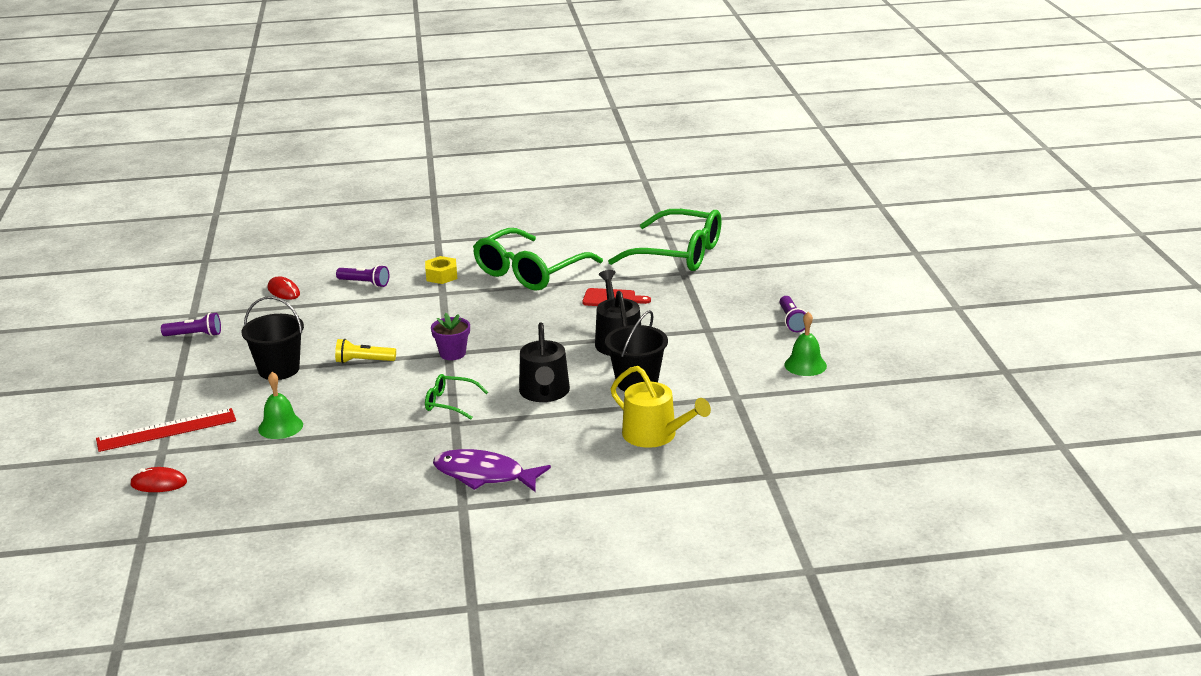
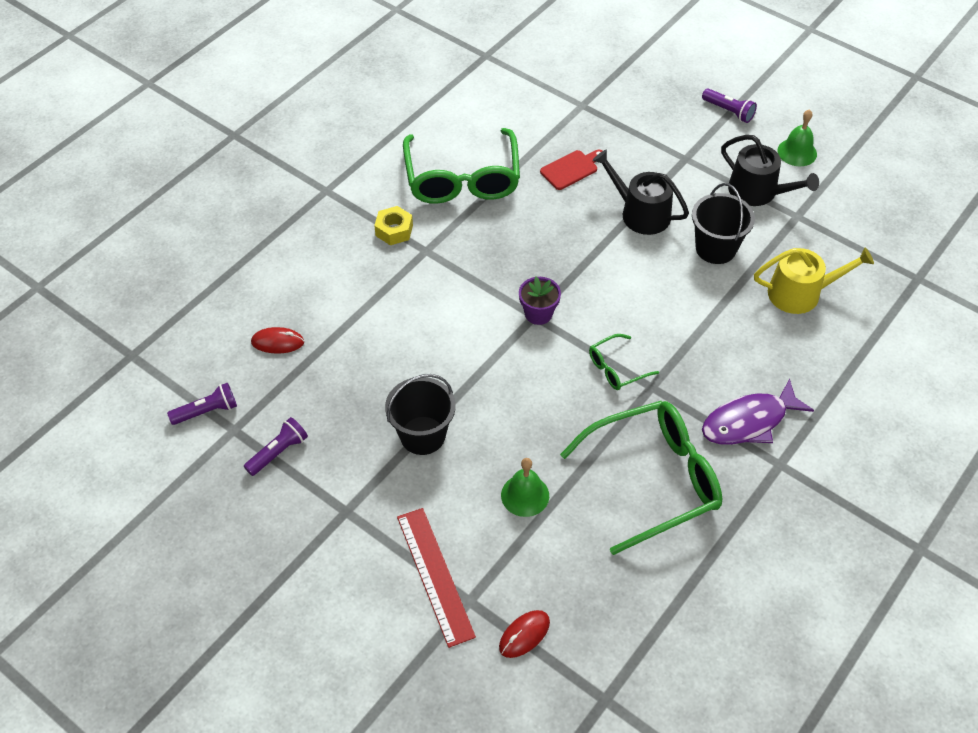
camera: 45 degrees left, 25 degrees up
(166, 430) = (435, 575): red ruler -> red ruler turned 45 degrees counterclockwise
(363, 361) = (479, 374): yellow flashlight -> none
(365, 283) = (339, 283): purple flashlight -> purple flashlight (207, 411)
(544, 392) = (668, 306): black watering can -> black watering can (758, 192)
(679, 254) = (550, 85): green glasses -> green glasses (654, 479)

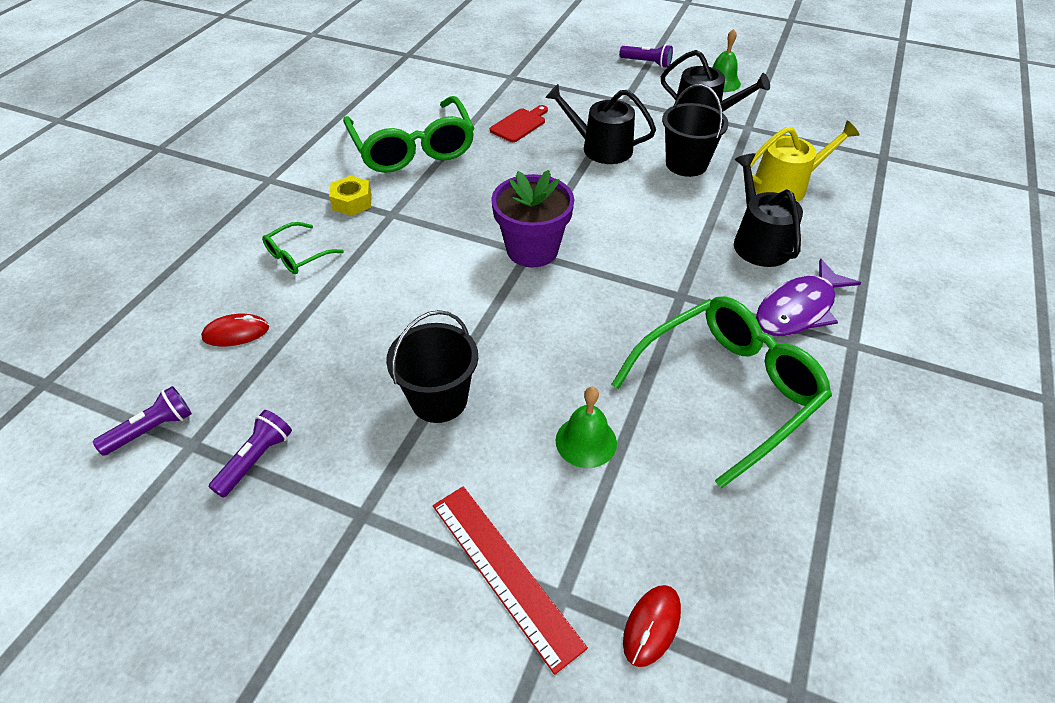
camera: 15 degrees left, 5 degrees down
(538, 314) = (532, 250): purple flower pot -> purple flower pot, size x1.68
(616, 368) = (636, 285): green glasses -> green glasses (297, 256)
(745, 348) = (758, 242): none -> black watering can

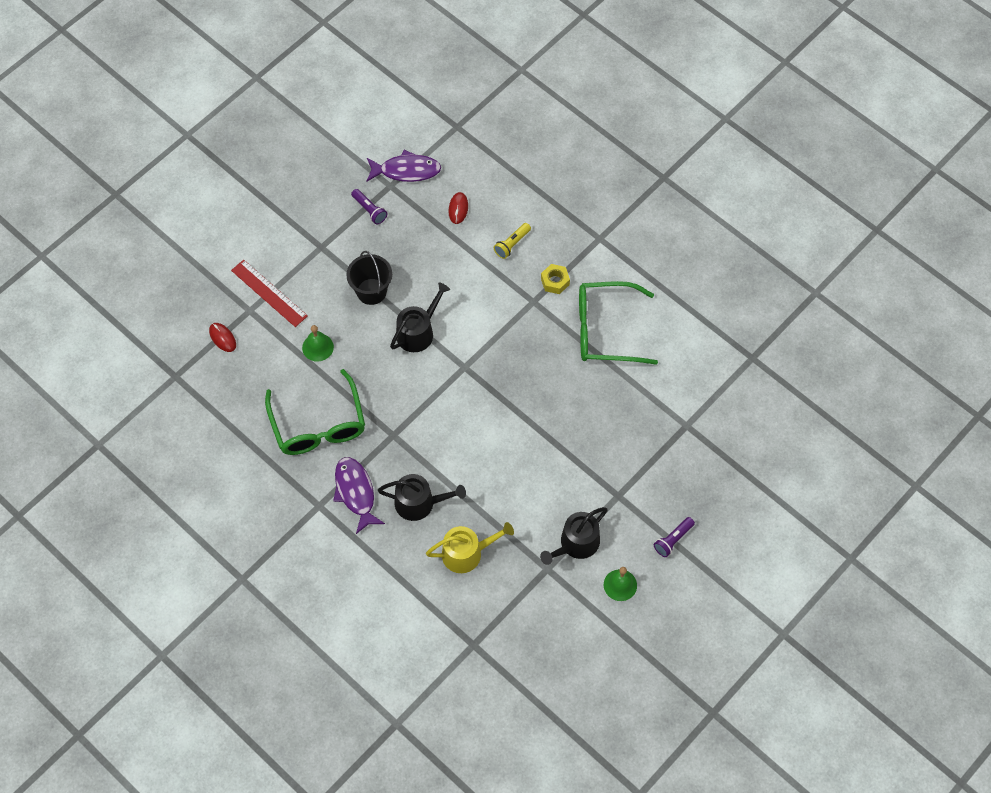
camera: 110 degrees right, 15 degrees up
(152, 429) = (406, 171): purple flashlight -> purple fish
(297, 256) = (512, 244): green glasses -> yellow flashlight
(504, 573) = (269, 293): red ruler -> red ruler turned 60 degrees clockwise
(520, 124) = (611, 408): red cutting board -> none
(532, 250) = (466, 370): purple flower pot -> none
(601, 148) = (559, 452): black watering can -> black watering can (418, 332)
(686, 164) = (517, 500): black bucket -> none
(785, 186) = (467, 553): yellow watering can -> yellow watering can turned 105 degrees counterclockwise

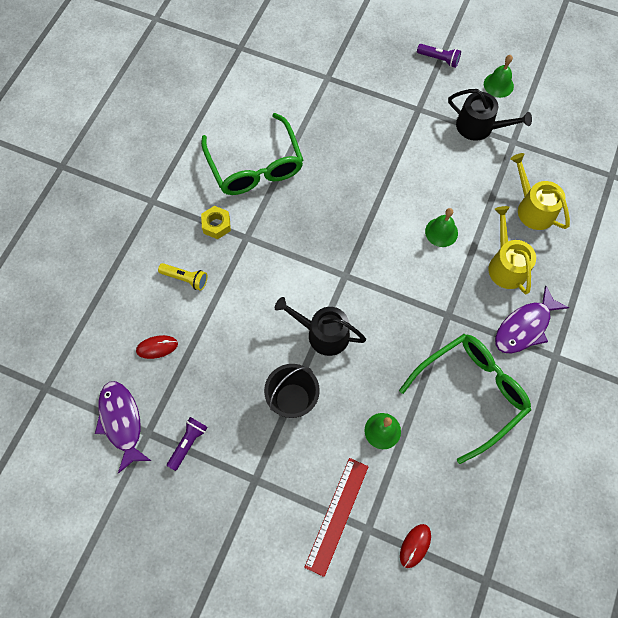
camera: 110 degrees left, 5 degrees up
(419, 503) = (506, 265): black watering can -> yellow watering can
(474, 462) = (441, 232): none -> green bell

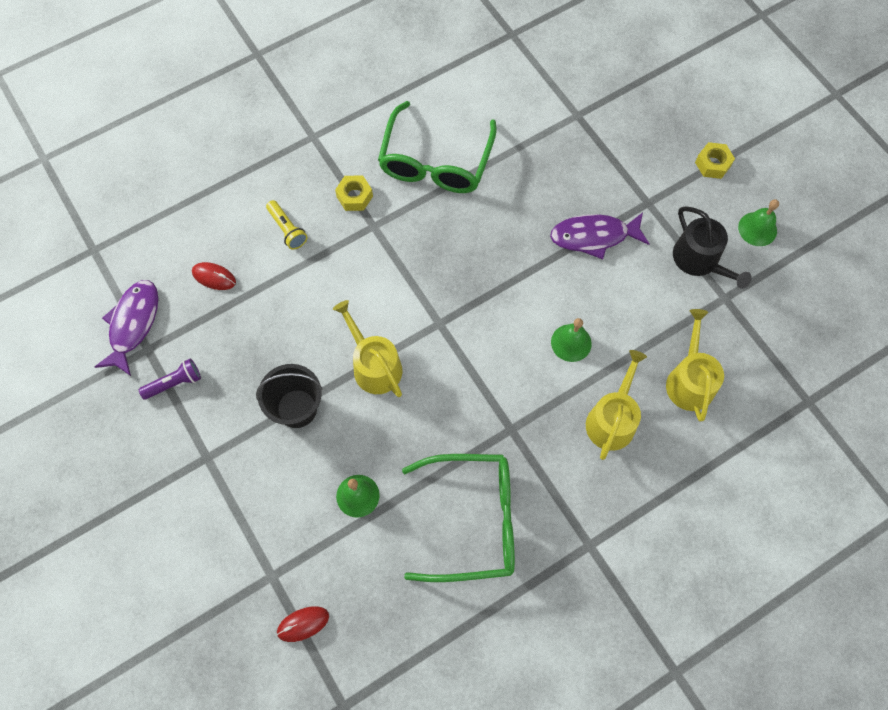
camera: 35 degrees right, 0 degrees up
(323, 334) = (374, 365): black watering can -> yellow watering can
(337, 515) = (253, 543): red ruler -> none
(439, 59) = (712, 164): purple flashlight -> yellow nut
(525, 327) = (581, 494): purple fish -> purple fish (594, 236)

